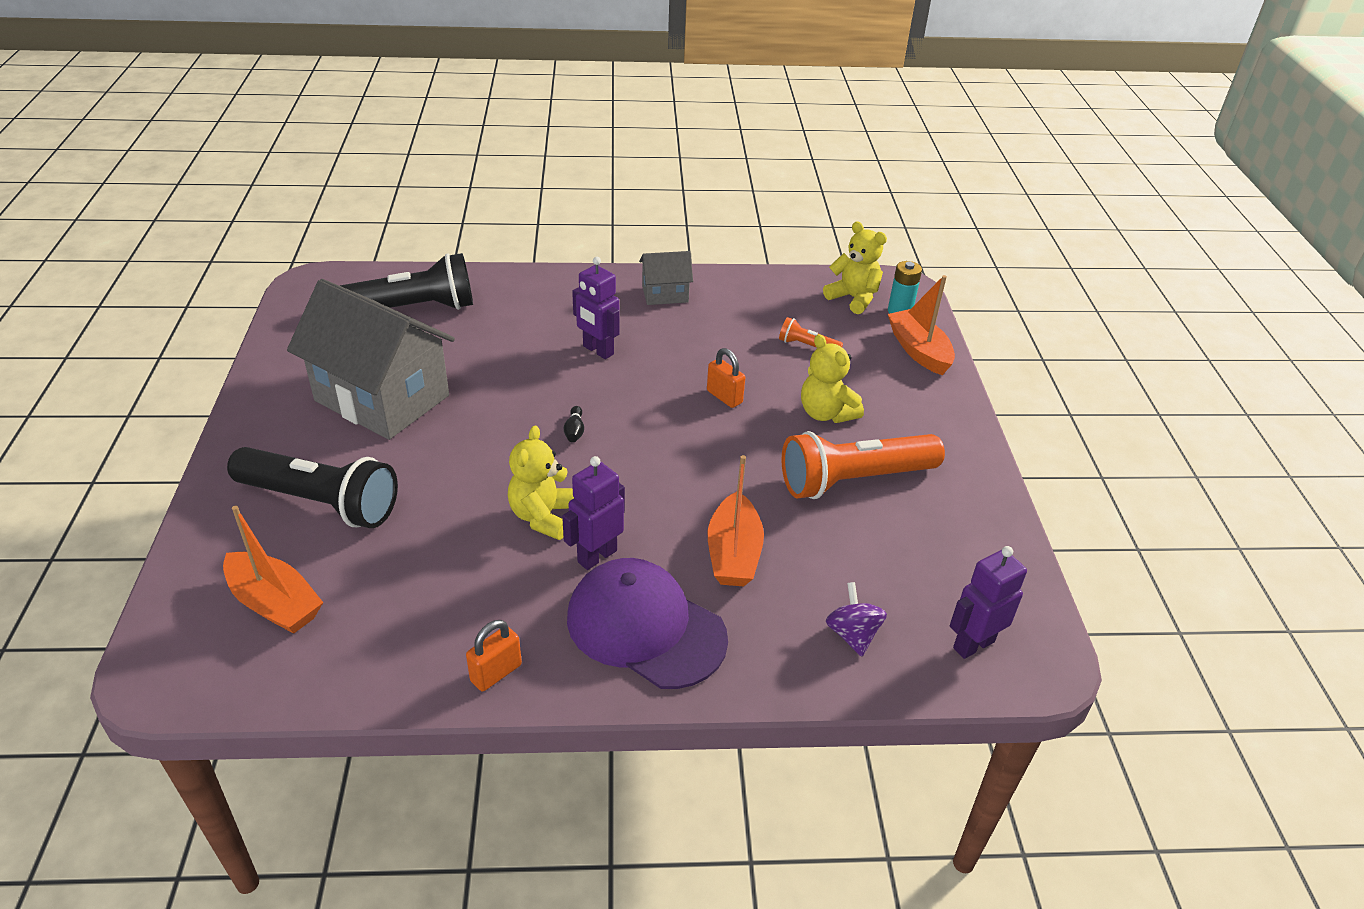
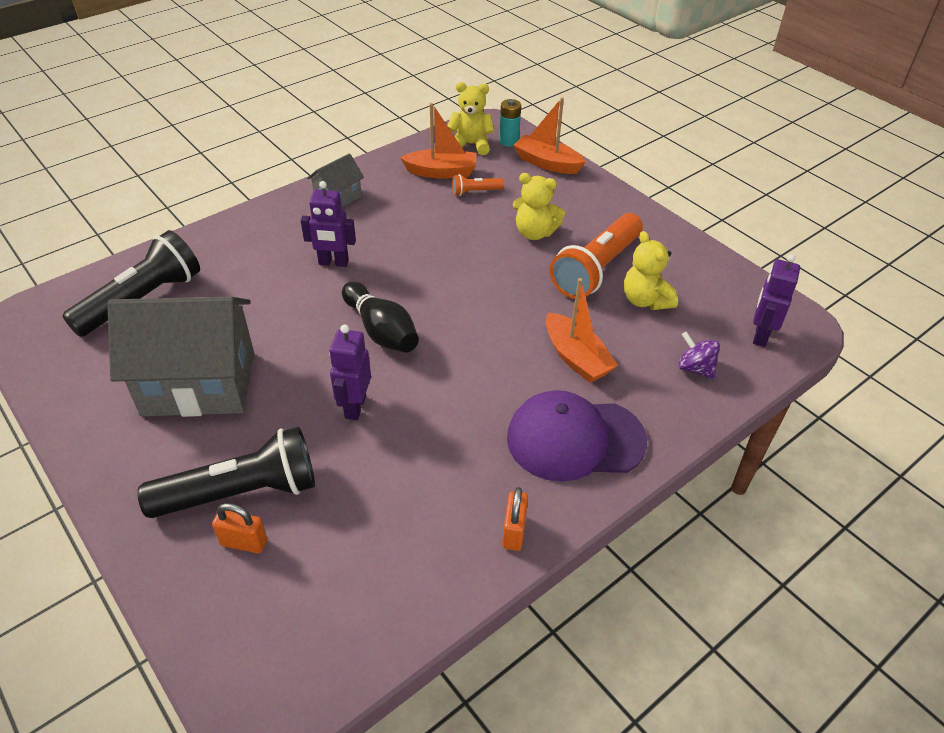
camera: 35 degrees left, 5 degrees up
(275, 603) = (293, 591): orange boat -> orange boat (441, 172)
(543, 516) = (426, 404): yellow teddy bear -> yellow teddy bear (645, 300)
(574, 431) = (381, 331): black bowling pin -> black bowling pin, size x2.44
(597, 556) = (492, 410): purple robot -> purple robot (355, 407)
(724, 397) = (458, 253): orange padlock -> orange padlock (244, 542)

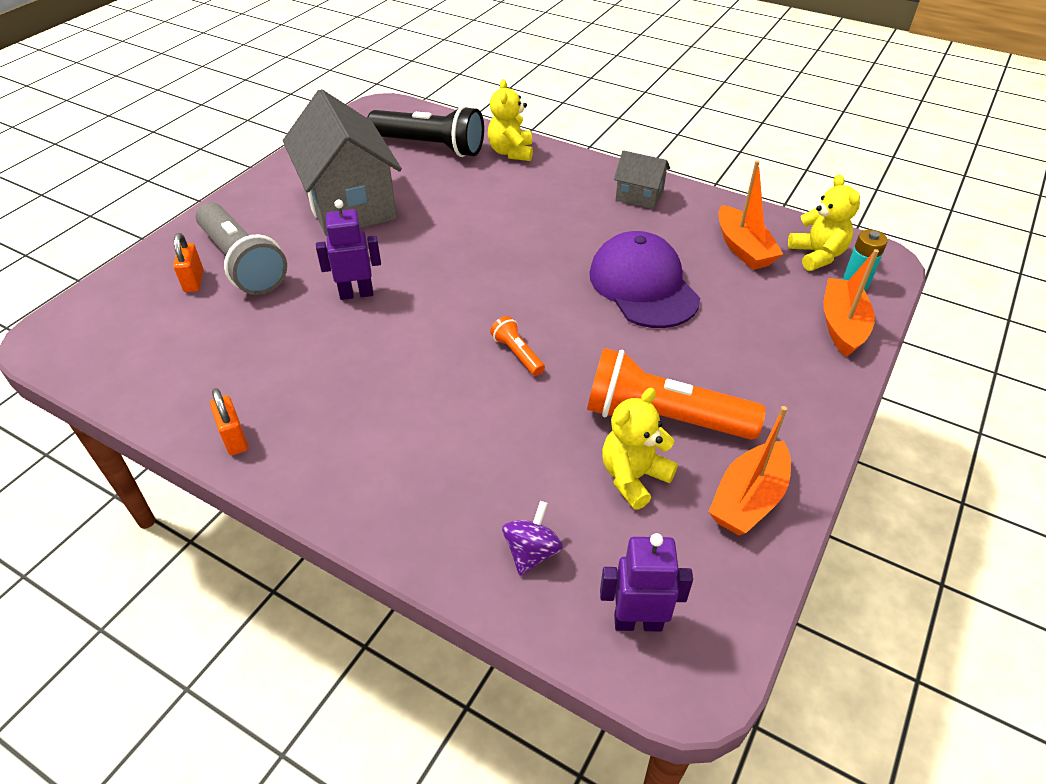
camera: 70 degrees right, 0 degrees up
(241, 492) = (242, 263): black flashlight -> grey flashlight
(333, 262) = (540, 223): purple robot -> none
(381, 331) = (462, 280): black bowling pin -> none
(475, 192) = (729, 282): orange flashlight -> orange flashlight (517, 354)
(514, 532) = (234, 439): orange padlock -> orange padlock turned 75 degrees clockwise
(534, 233) = (692, 347): yellow teddy bear -> yellow teddy bear (511, 152)
(575, 439) = (369, 458): purple cap -> purple cap (643, 285)
(576, 357) = (495, 432): orange boat -> orange boat (748, 499)

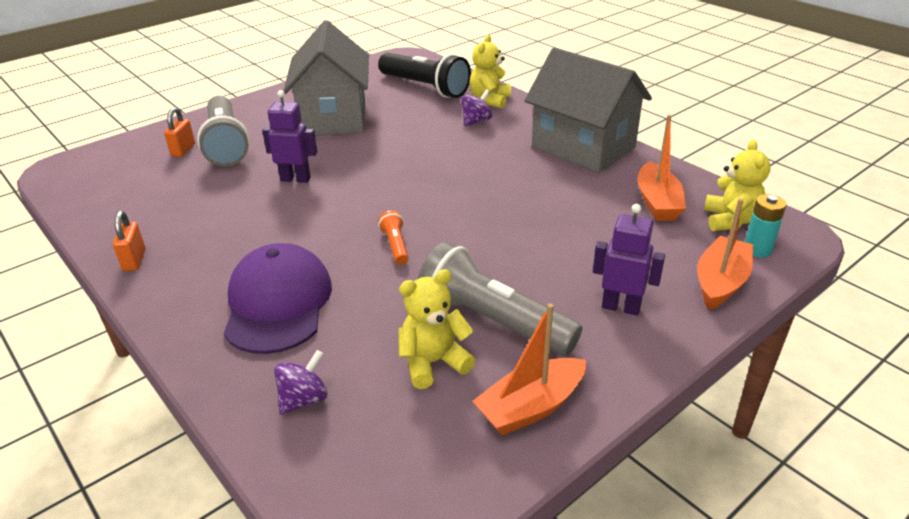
camera: 20 degrees right, 10 degrees down
(512, 182) = (476, 121): none -> purple spinning top
(638, 622) = (358, 481): purple robot -> purple robot (621, 307)
(639, 196) = (583, 147): grey house -> grey house, size x2.14
(643, 285) = (542, 215): purple cap -> purple cap (278, 303)
(663, 417) = (492, 321): orange flashlight -> grey flashlight

